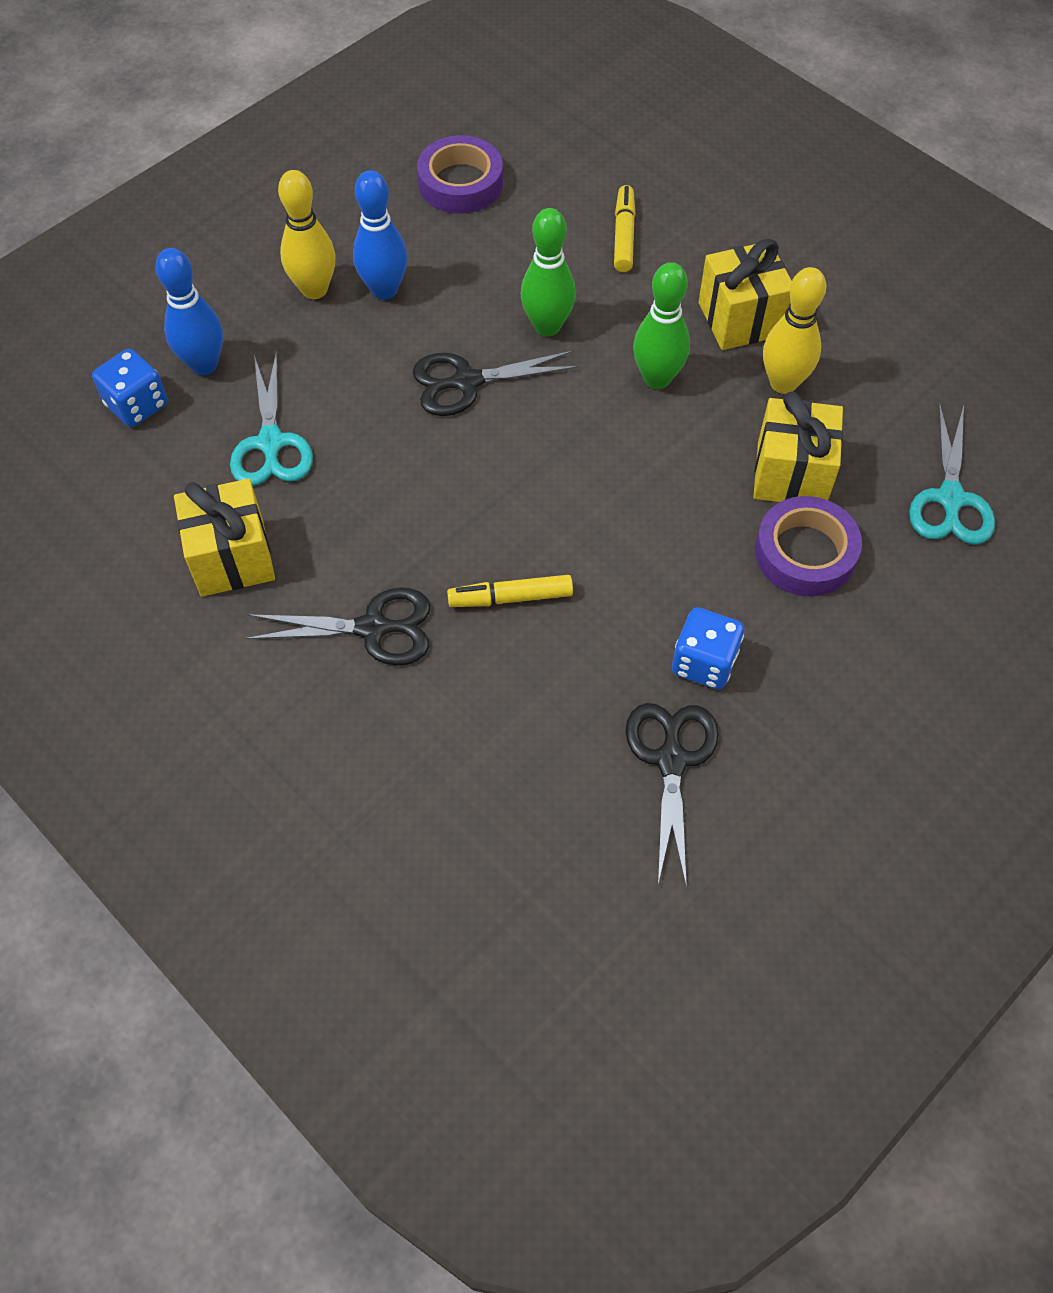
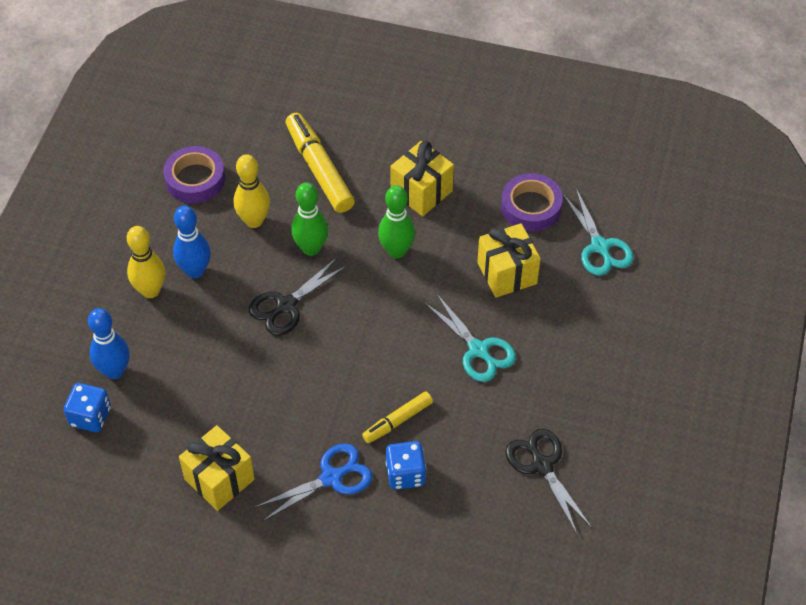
camera: 30 degrees left, 5 degrees down
(271, 443) = (193, 399): turquoise scissors -> turquoise scissors (478, 350)
(373, 628) = (331, 478): black scissors -> blue scissors
(624, 235) = (319, 169): yellow marker -> yellow marker, size x1.75
(704, 662) = (526, 404): blue dice -> blue dice (405, 474)
(783, 383) = (469, 220): yellow bowling pin -> yellow bowling pin (254, 221)
(805, 553) = (542, 315): purple tape -> purple tape (531, 207)

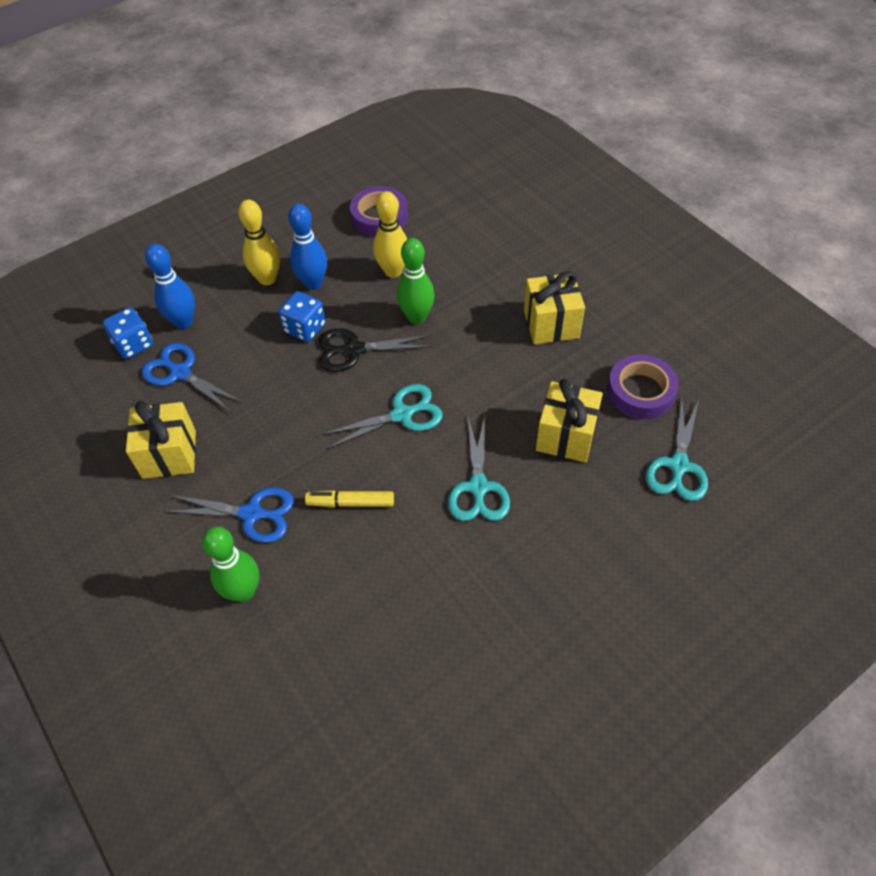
camera: 40 degrees right, 0 degrees up
(158, 413) = (180, 373): none -> blue scissors
(319, 169) = (481, 261): yellow marker -> none
(373, 332) = (402, 414): none -> turquoise scissors
(396, 251) = (484, 359): green bowling pin -> green bowling pin (243, 591)
(405, 474) = (313, 554): blue dice -> blue dice (305, 328)
(542, 465) = (439, 635): black scissors -> none

